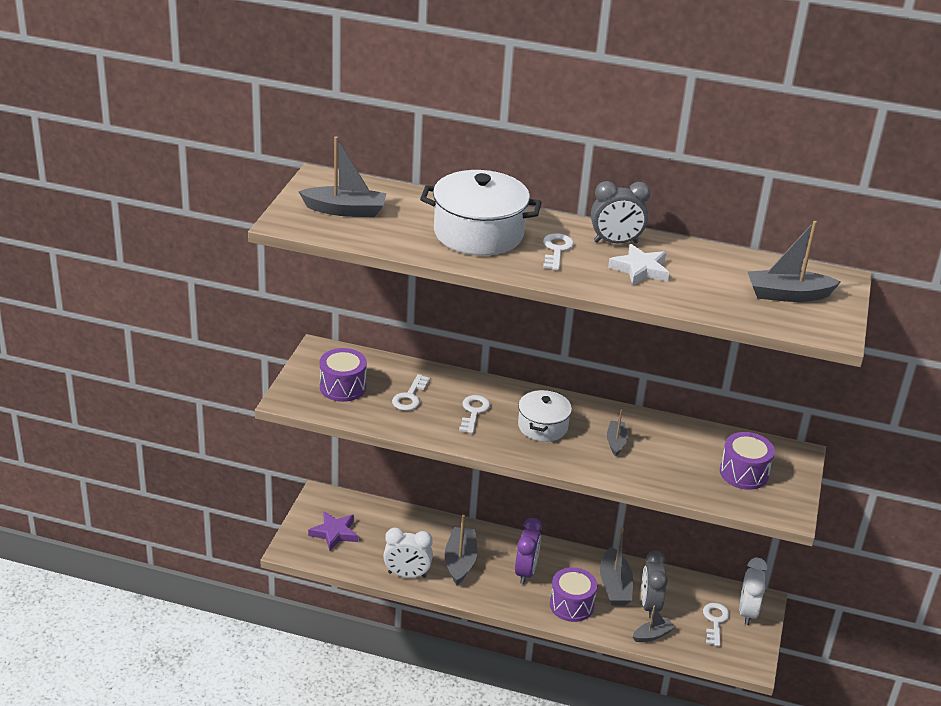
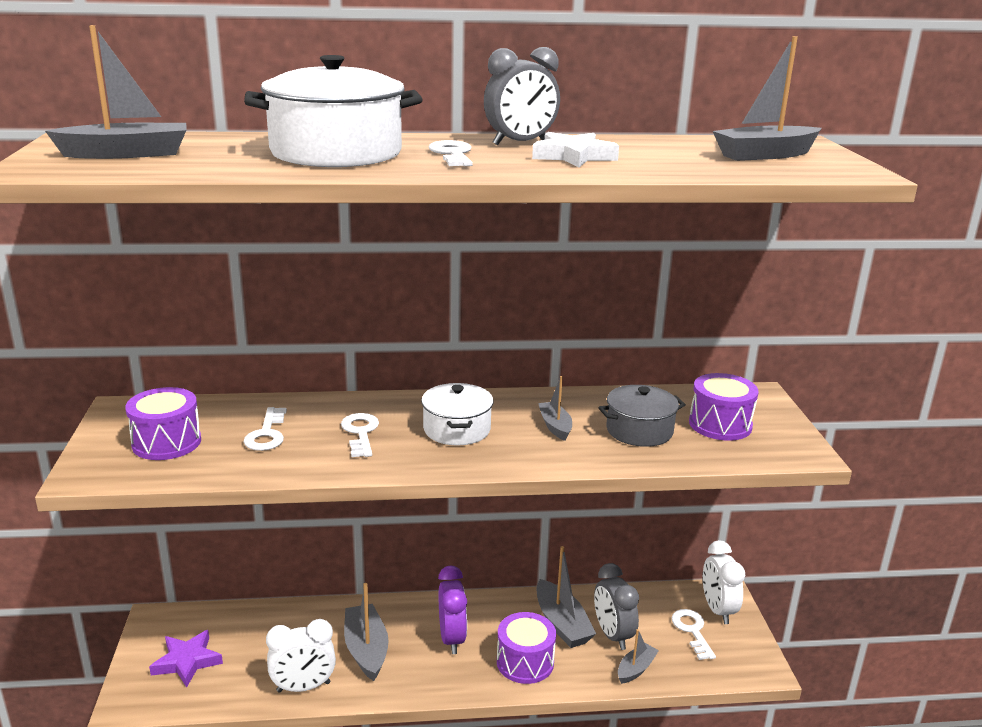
camera: 20 degrees left, 10 degrees down
(677, 462) = (639, 431): none -> grey pot

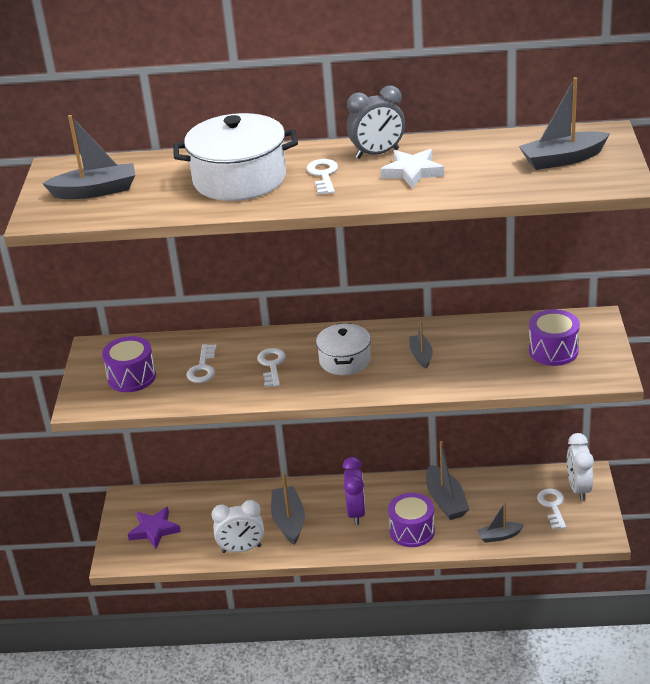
camera: 10 degrees right, 10 degrees up
(612, 635) = (486, 510): grey clock -> none
(636, 669) = (499, 536): grey boat -> grey boat turned 150 degrees counterclockwise
(639, 431) = (486, 358): grey pot -> none

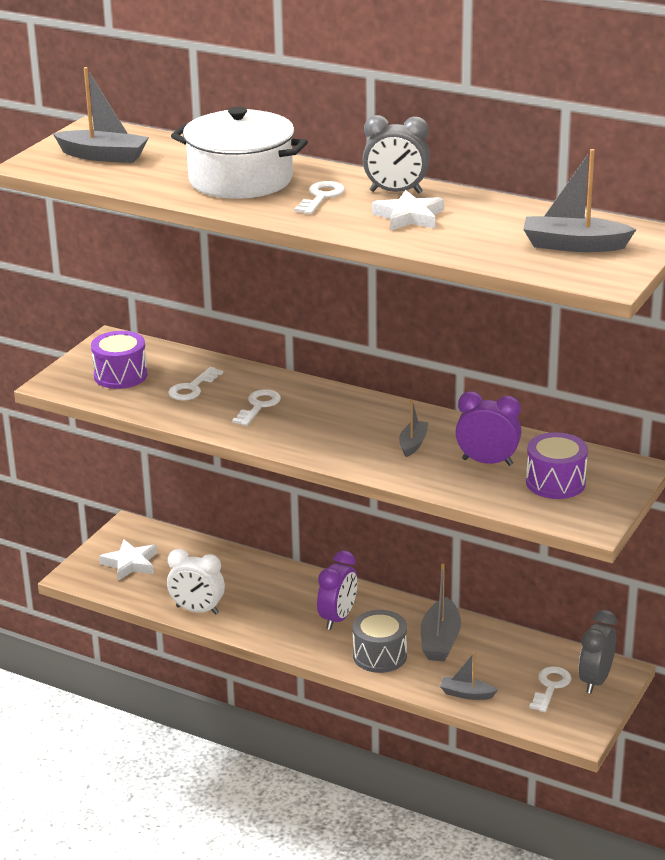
camera: 25 degrees right, 5 degrees down
(154, 530) = (130, 563): purple star -> white star
(289, 521) = (264, 602): grey boat -> none
(345, 360) = (333, 424): white pot -> none
(412, 531) = (379, 655): purple drum -> grey drum
(489, 351) = (487, 462): none -> purple clock
(578, 489) = (595, 680): white clock -> grey clock

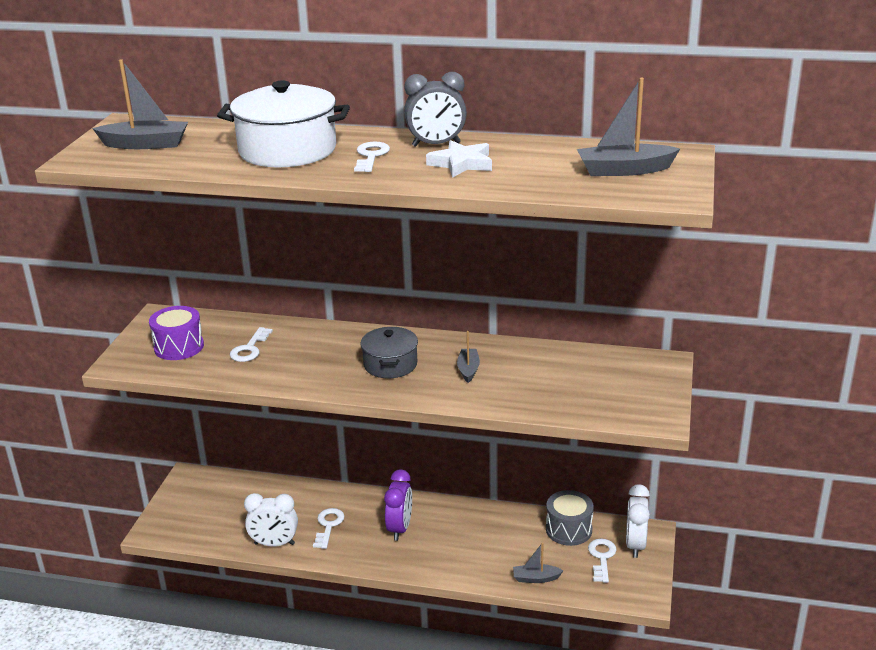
camera: 15 degrees left, 0 degrees up
(130, 563) = (200, 510): white star -> none
(258, 406) = (316, 356): white key -> white key (328, 526)
(332, 426) = (390, 364): none -> grey pot
(379, 655) = (448, 556): grey drum -> grey drum (569, 529)
(440, 640) = (494, 533): grey boat -> none
(487, 462) = (540, 376): purple clock -> none
(555, 482) = (607, 385): purple drum -> none
(595, 680) = (635, 545): grey clock -> white clock

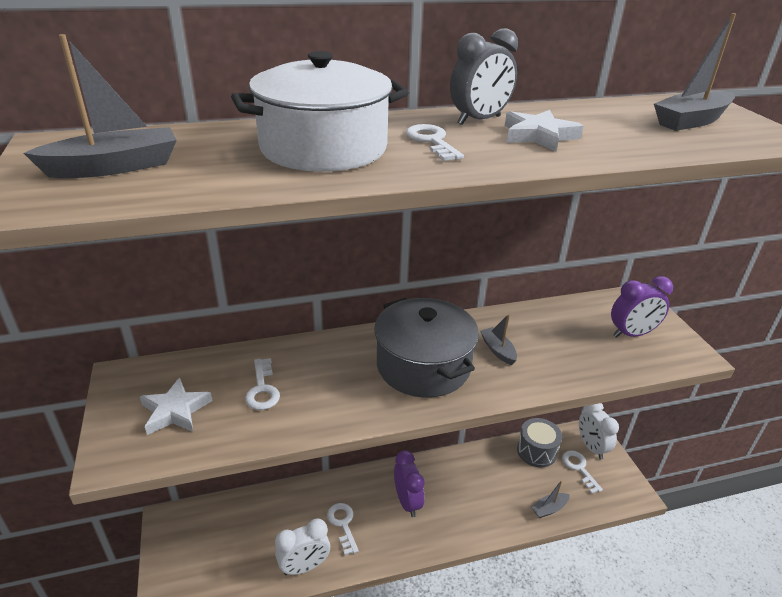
camera: 30 degrees left, 5 degrees up
(179, 347) = (175, 411): purple drum -> white star
(390, 364) = (423, 365): grey pot -> grey pot, size x1.67
(616, 389) = (631, 334): none -> purple clock

